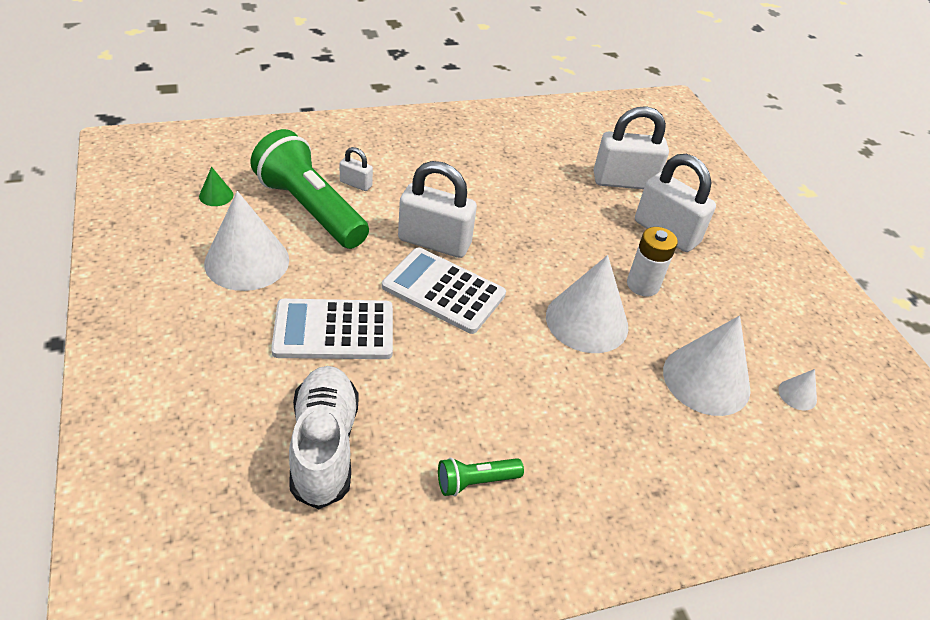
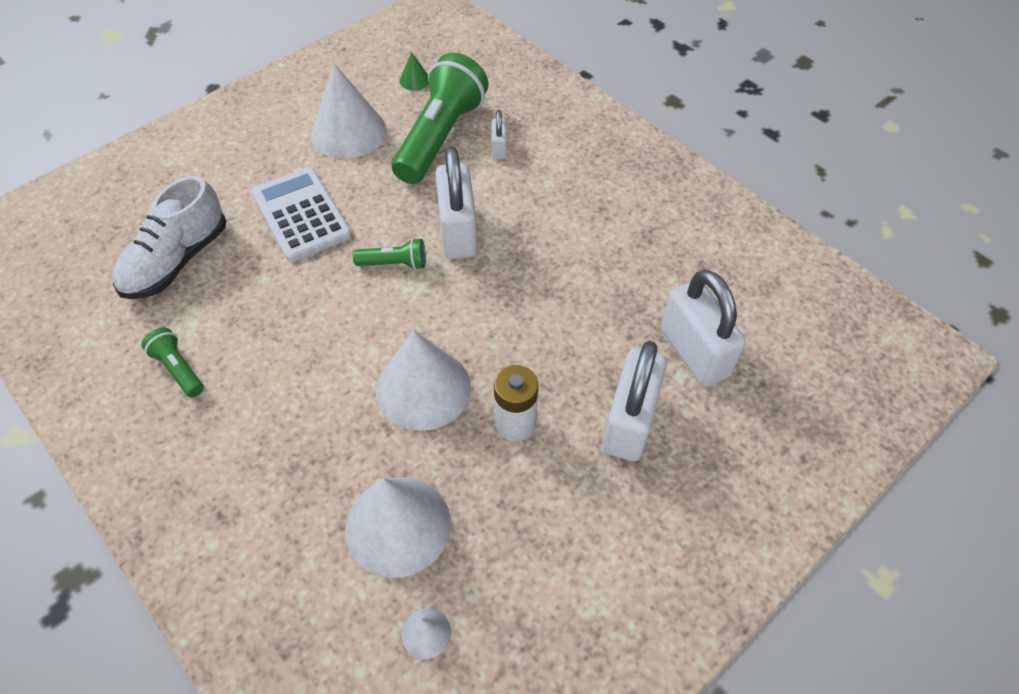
camera: 70 degrees right, 10 degrees up
(324, 446) = (177, 261): white shoe -> white shoe turned 150 degrees clockwise
(443, 291) = (394, 264): white calculator -> green flashlight

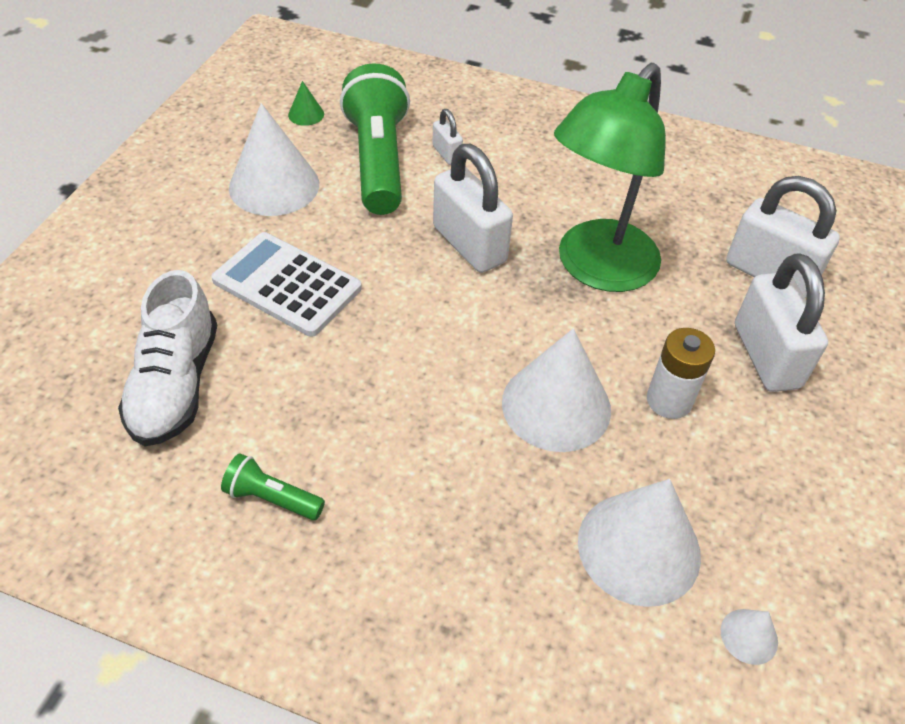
camera: 30 degrees left, 5 degrees down
(394, 264) = (429, 297): green flashlight -> none
(544, 290) = (596, 269): none -> green lamp

